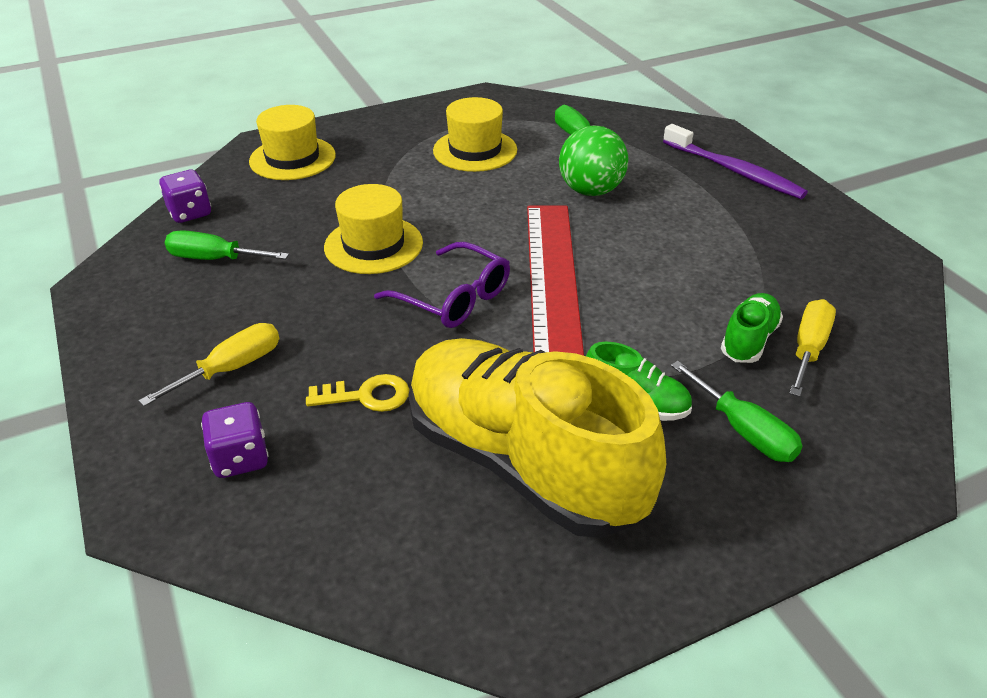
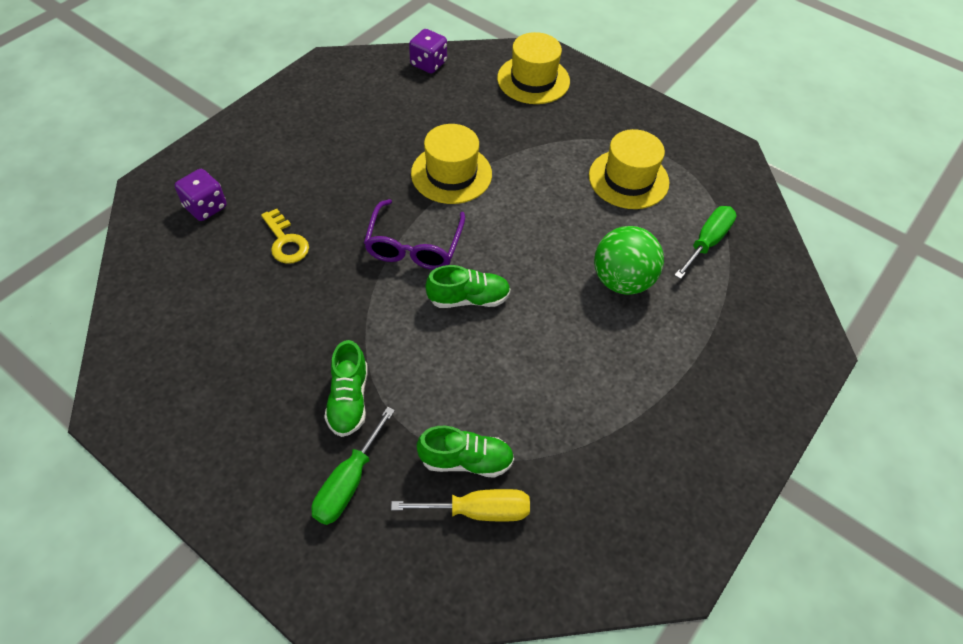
camera: 60 degrees right, 15 degrees up
(214, 259) = (385, 101): green screwdriver -> none
(231, 368) = (281, 164): yellow screwdriver -> none
(523, 462) = (258, 351): yellow shoe -> none
(552, 282) = (468, 298): red ruler -> green shoe
(734, 171) = (743, 384): purple toothbrush -> none

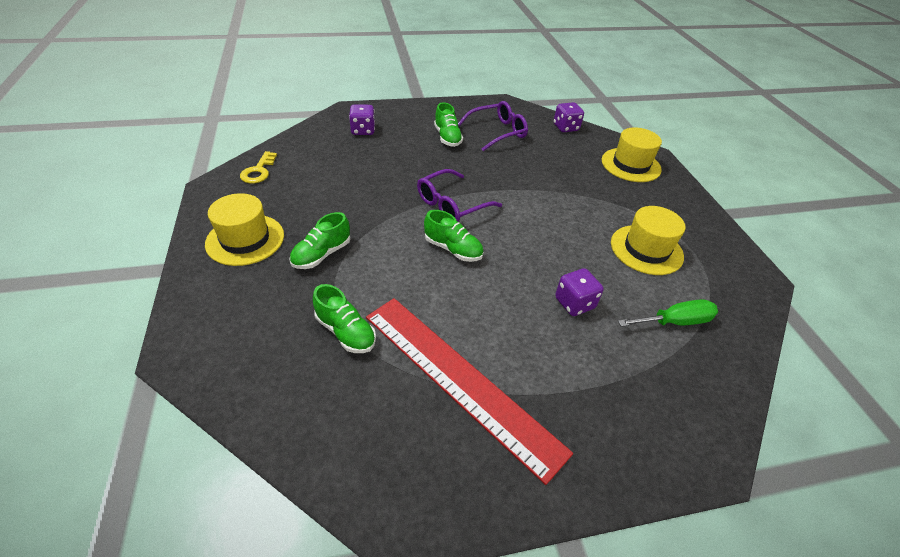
camera: 40 degrees right, 10 degrees down
(285, 241) = (383, 165): yellow key -> yellow key (259, 171)
(317, 156) = (447, 137): none -> green shoe
(348, 482) = (269, 294): green screwdriver -> none
(363, 114) = (497, 132): none -> purple glasses
(451, 174) = (518, 183): yellow hat -> yellow hat (245, 239)
(478, 510) = (318, 365): yellow screwdriver -> none
(603, 426) = (458, 380): none -> red ruler
(622, 280) = (574, 303): green ball -> purple dice

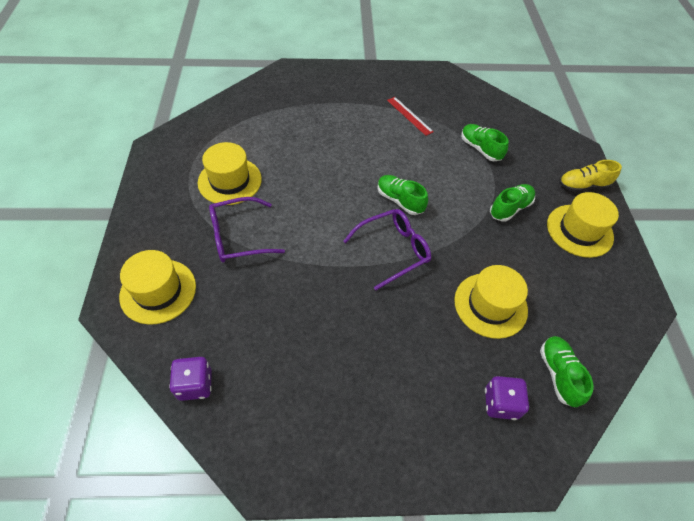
camera: 170 degrees left, 10 degrees up
(210, 293) = (583, 186): none -> yellow shoe
(259, 171) = (608, 325): yellow key -> none
(361, 175) = (490, 305): none -> yellow hat
(447, 137) = (380, 374): green shoe -> green shoe (558, 374)
(458, 380) = (409, 115): red ruler -> red ruler, size x0.42
(497, 132) = (304, 382): purple glasses -> purple glasses (238, 237)
(574, 303) = (317, 147): purple dice -> none
(675, 322) = (253, 127): green screwdriver -> none

